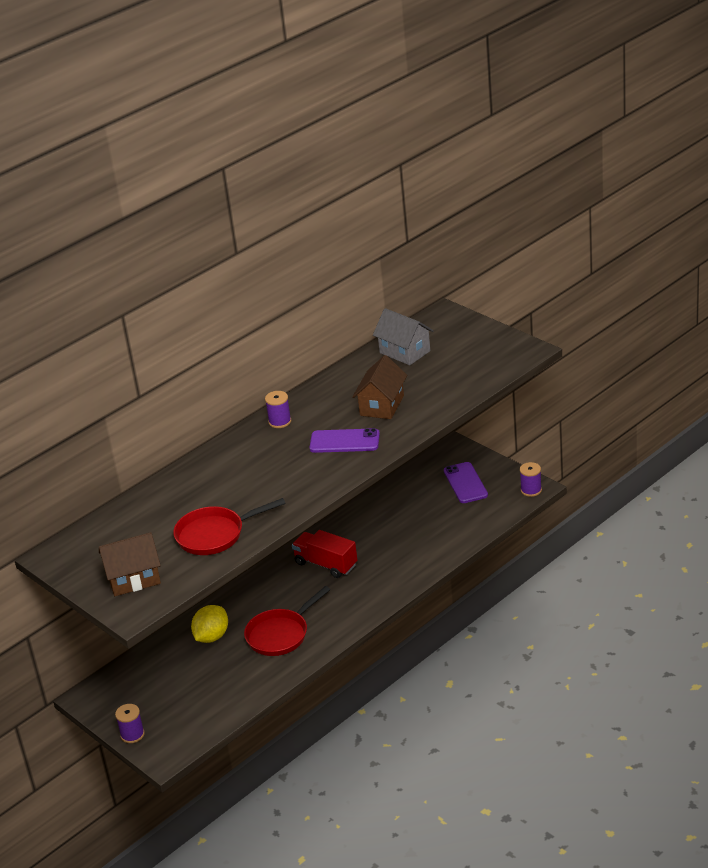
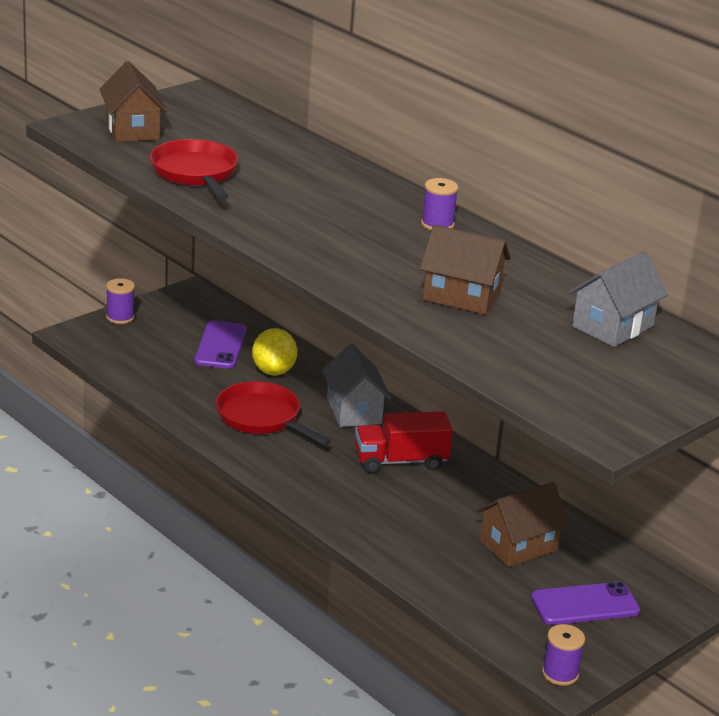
camera: 85 degrees right, 5 degrees down
(212, 637) = (273, 371): yellow lemon -> yellow lemon turned 60 degrees clockwise
(264, 591) = (354, 410): none -> grey house
(326, 564) = (400, 461): red truck -> red truck turned 135 degrees counterclockwise
(344, 441) = (374, 263): purple phone -> purple phone (220, 345)
(412, 510) = (518, 546): none -> brown house

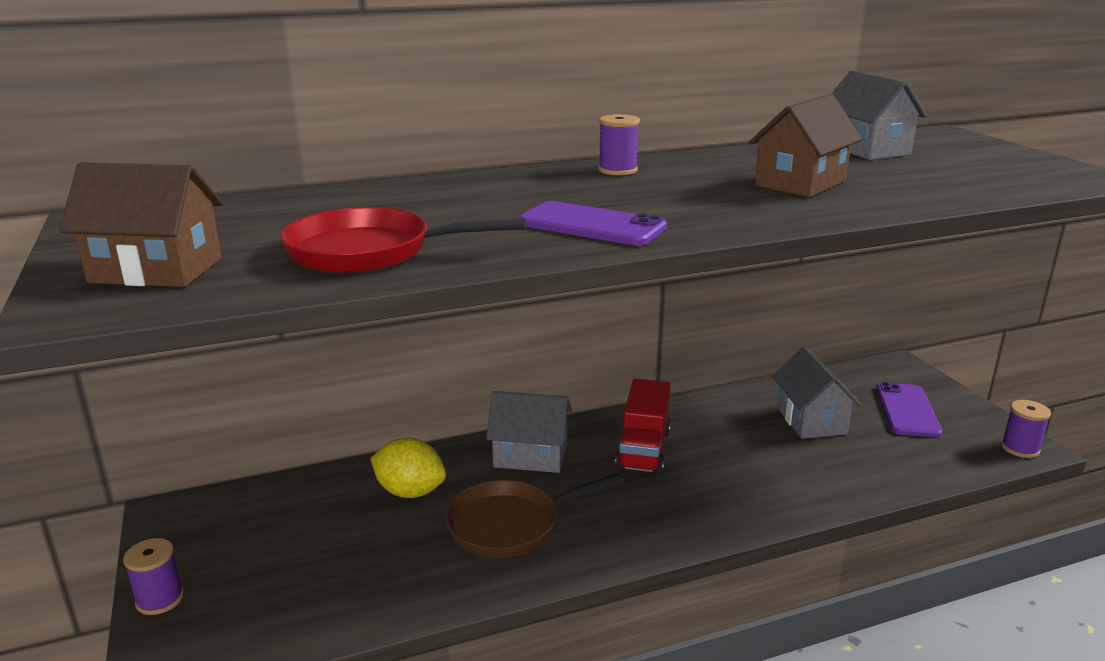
camera: 65 degrees left, 5 degrees down
(220, 345) = (319, 520): purple phone -> purple phone (592, 225)
(262, 418) = (510, 525): red pan -> brown pan
(518, 546) = (810, 420): brown house -> grey house

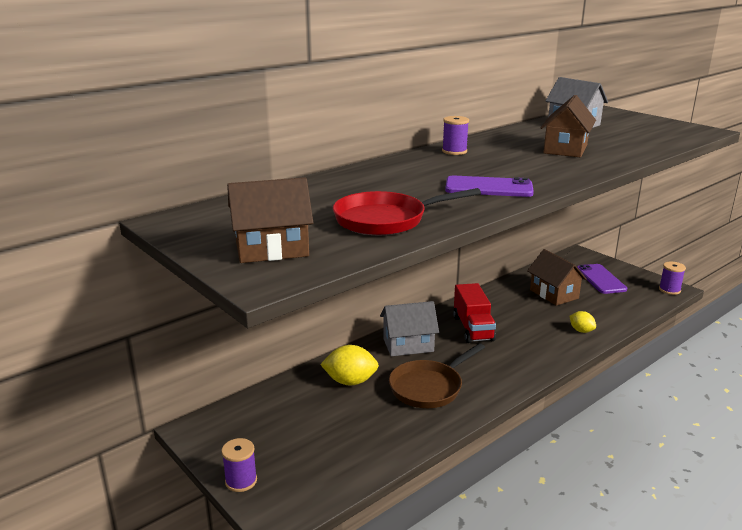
camera: 20 degrees left, 0 degrees up
(810, 420) = (554, 294): grey house -> brown house
(814, 486) = (581, 331): none -> yellow lemon

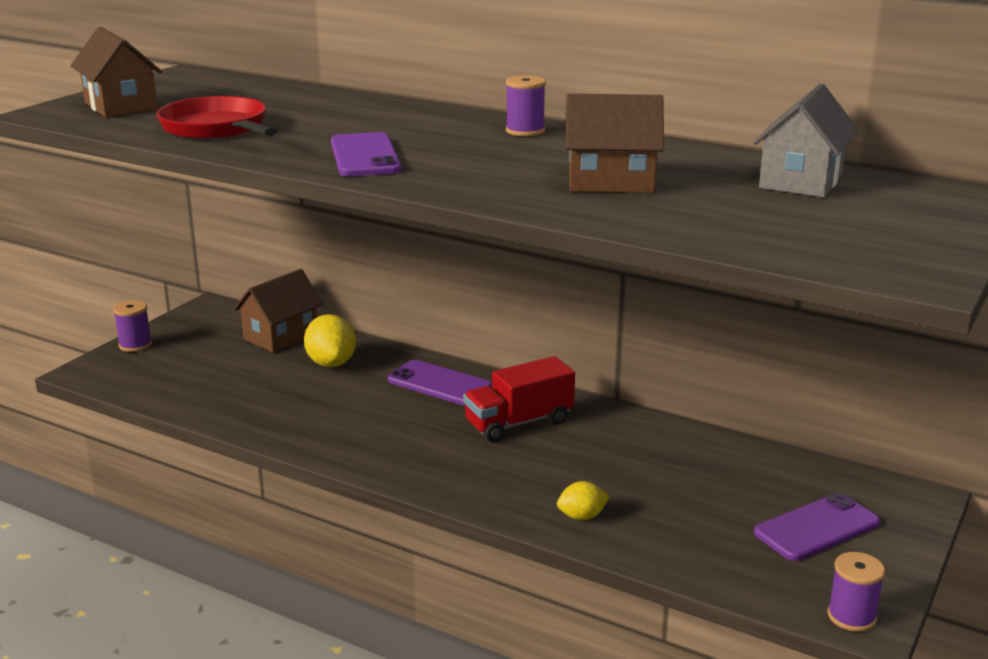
camera: 70 degrees right, 0 degrees up
(408, 345) = (439, 384): grey house -> purple phone
(429, 387) = (342, 412): brown pan -> none
(554, 294) = (700, 481): brown house -> brown house (280, 336)
(581, 331) = (582, 516): yellow lemon -> yellow lemon turned 45 degrees clockwise

